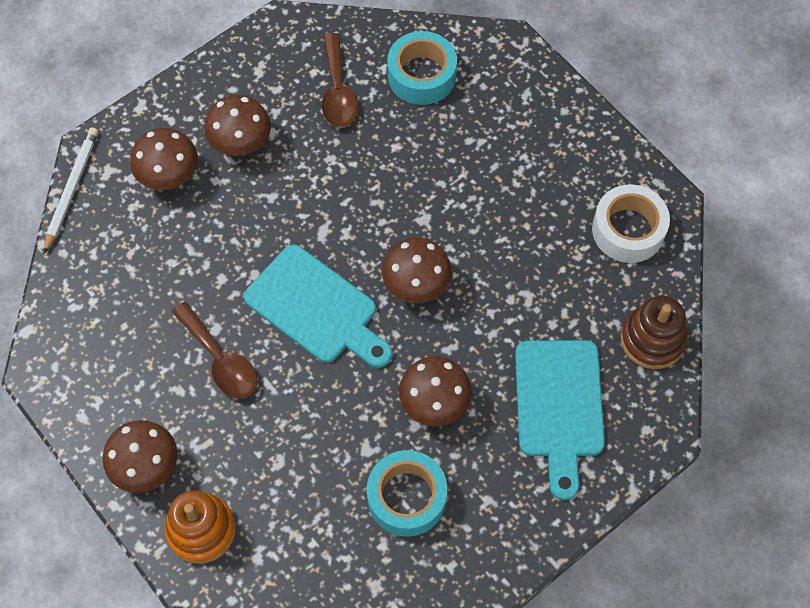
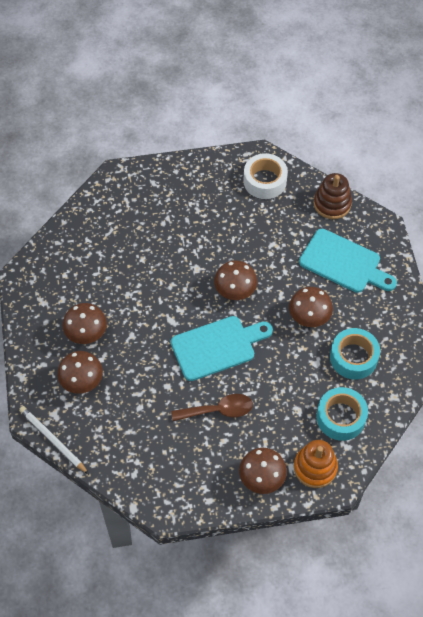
camera: 60 degrees left, 5 degrees down
(338, 91) = (86, 269): brown spoon -> none
(421, 75) = (106, 224): turquoise tape -> turquoise tape (340, 417)

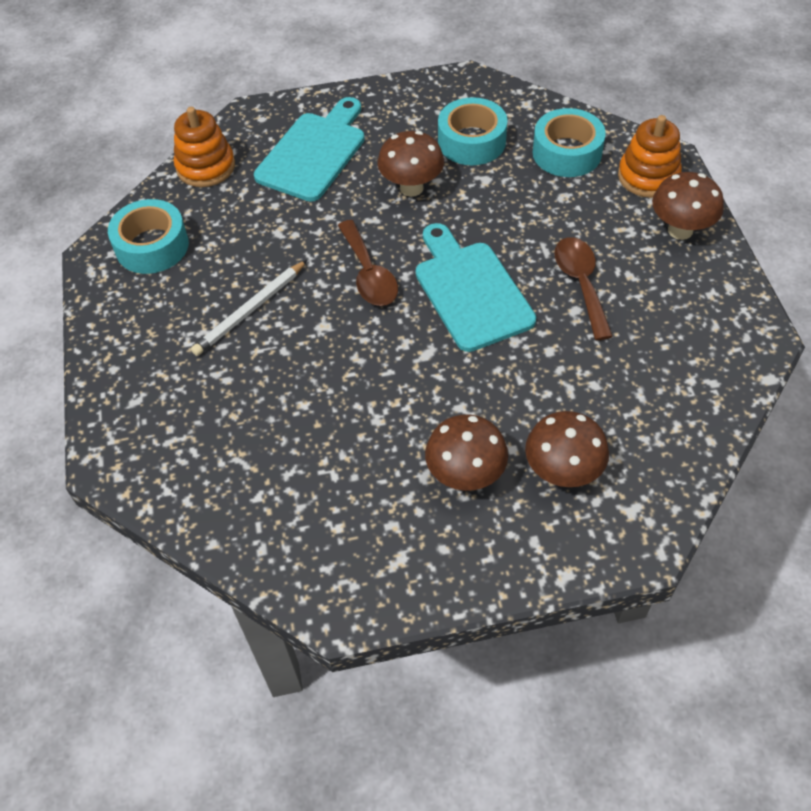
camera: 90 degrees left, 5 degrees down
(52, 440) = (682, 507): white pencil -> white pencil (250, 310)
(235, 292) = (369, 274): brown mushroom -> brown spoon
(265, 181) = (152, 246): white tape -> turquoise tape
(332, 204) = (205, 167): brown stacking toy -> orange stacking toy

